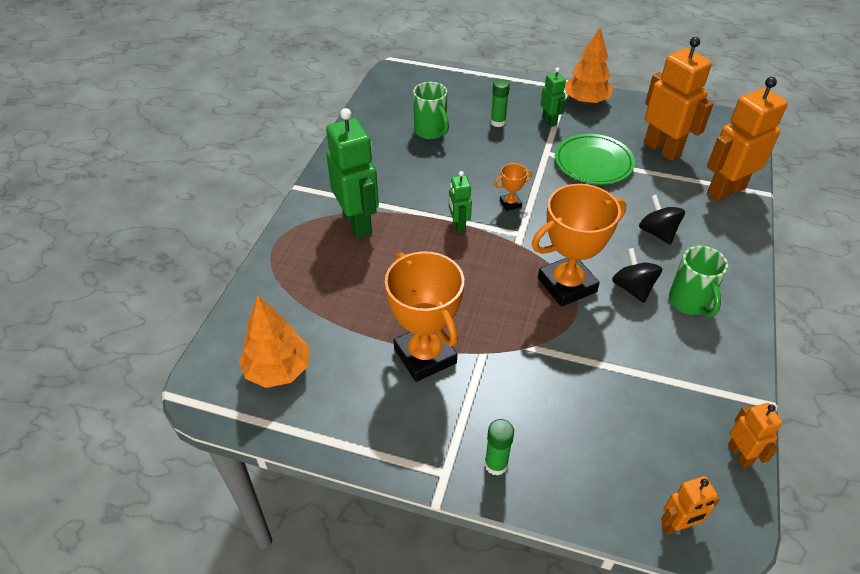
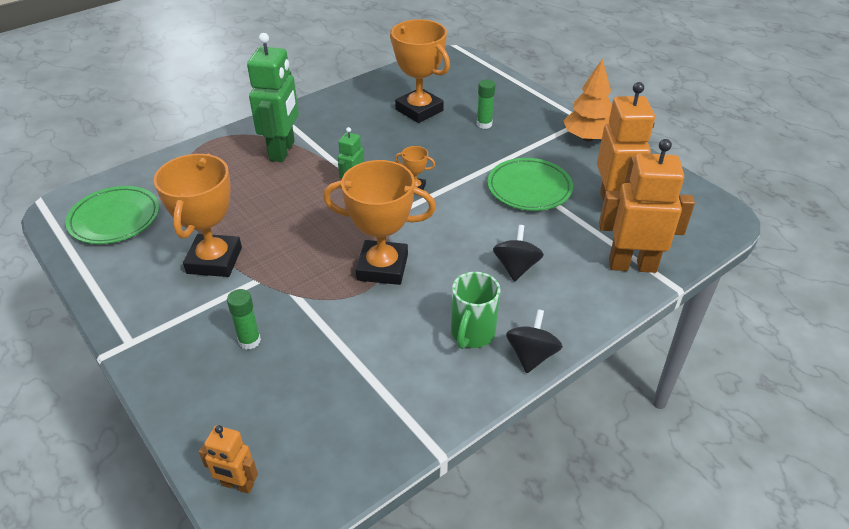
camera: 35 degrees right, 5 degrees down
(278, 370) = (115, 219): orange tree -> green plate
(431, 131) = (419, 110): green mug -> orange trophy
(496, 464) = (168, 358): green glue stick -> green glue stick (249, 341)
(549, 121) = (532, 140): green robot -> none
(632, 288) = (435, 297): black spinning top -> black spinning top (531, 355)
(740, 454) = (357, 471): orange robot -> none

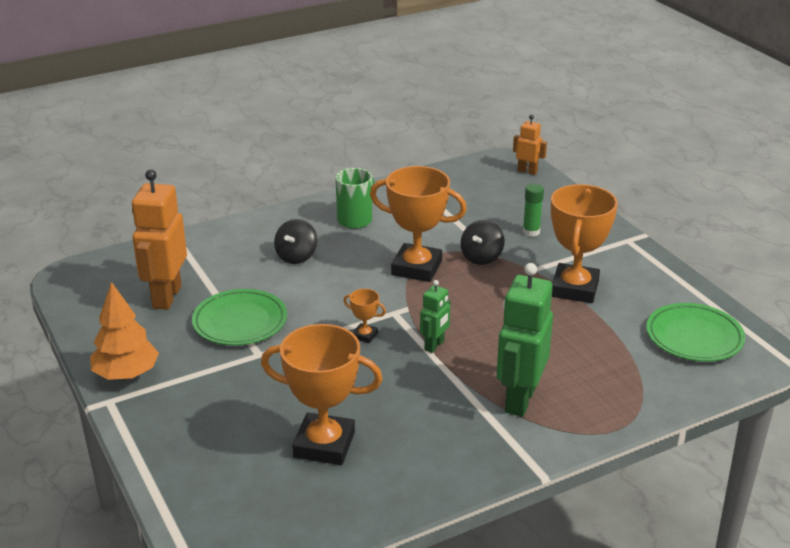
camera: 170 degrees left, 10 degrees down
(419, 110) = (324, 445): orange trophy -> orange trophy turned 45 degrees counterclockwise
(484, 124) = (245, 410): green glue stick -> none
(531, 355) = (317, 205): black spinning top -> black spinning top (481, 257)
(632, 265) = (194, 248): orange robot -> none

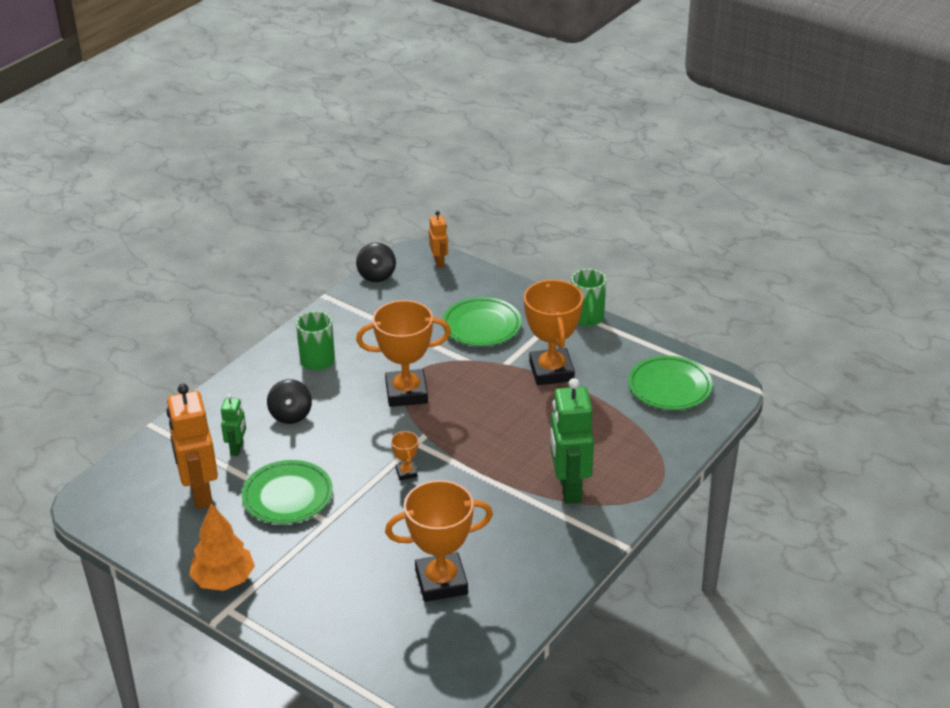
camera: 25 degrees left, 5 degrees up
(365, 335) = (406, 473): orange trophy -> orange trophy turned 75 degrees clockwise
(434, 345) = (471, 463): green robot -> green robot (237, 448)
(481, 257) = (455, 365): black spinning top -> black spinning top (376, 275)
(527, 171) = (439, 262): orange robot -> orange robot turned 75 degrees clockwise
(531, 232) = (481, 326): green glue stick -> green plate
(644, 253) = (587, 318): none -> green mug

